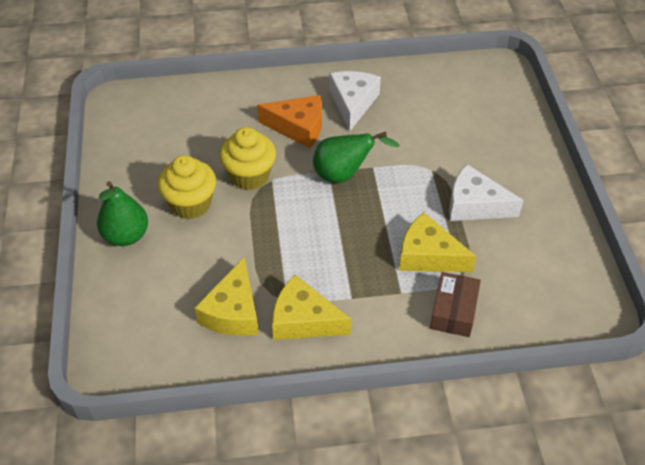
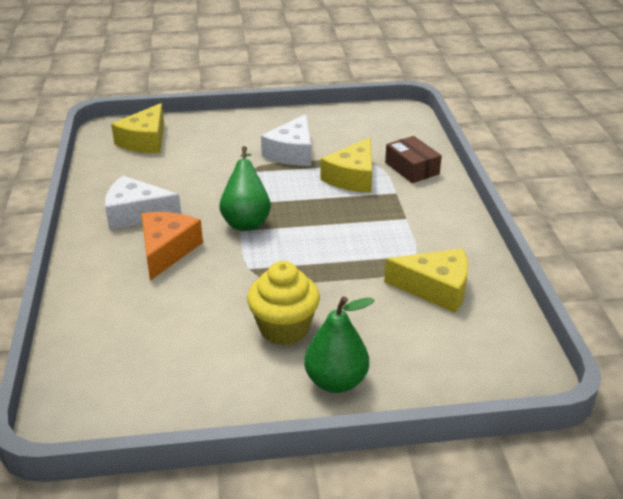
camera: 90 degrees left, 15 degrees down
(249, 176) = (241, 284): yellow cupcake -> none
(304, 320) = (437, 244): yellow cheese -> yellow cheese (145, 140)
(454, 311) = (412, 168): brown box -> brown box turned 45 degrees clockwise

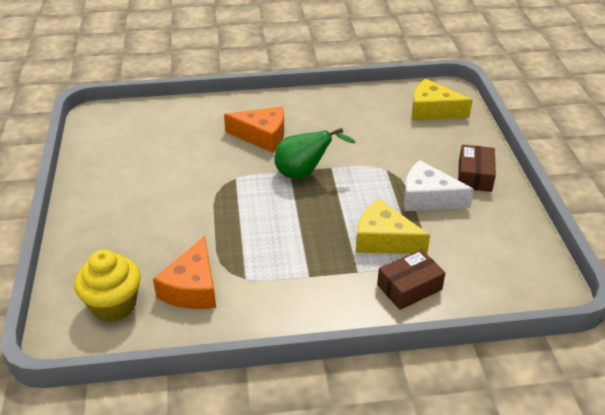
camera: 90 degrees right, 5 degrees up
(136, 214) = (313, 117): white cheese -> none
(260, 128) = (475, 176): none -> brown box
(284, 328) = (157, 197): yellow cupcake -> yellow cupcake (114, 305)
(336, 381) = (93, 223): green pear -> none
(435, 288) = (192, 288): yellow cheese -> orange cheese

